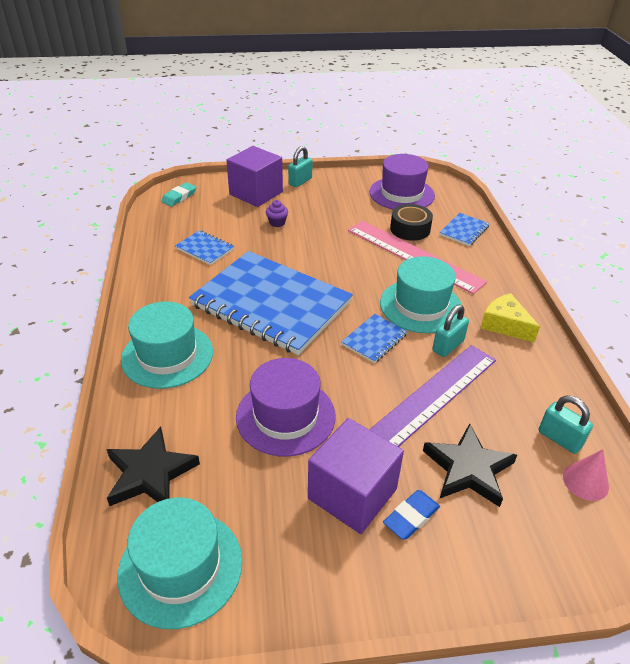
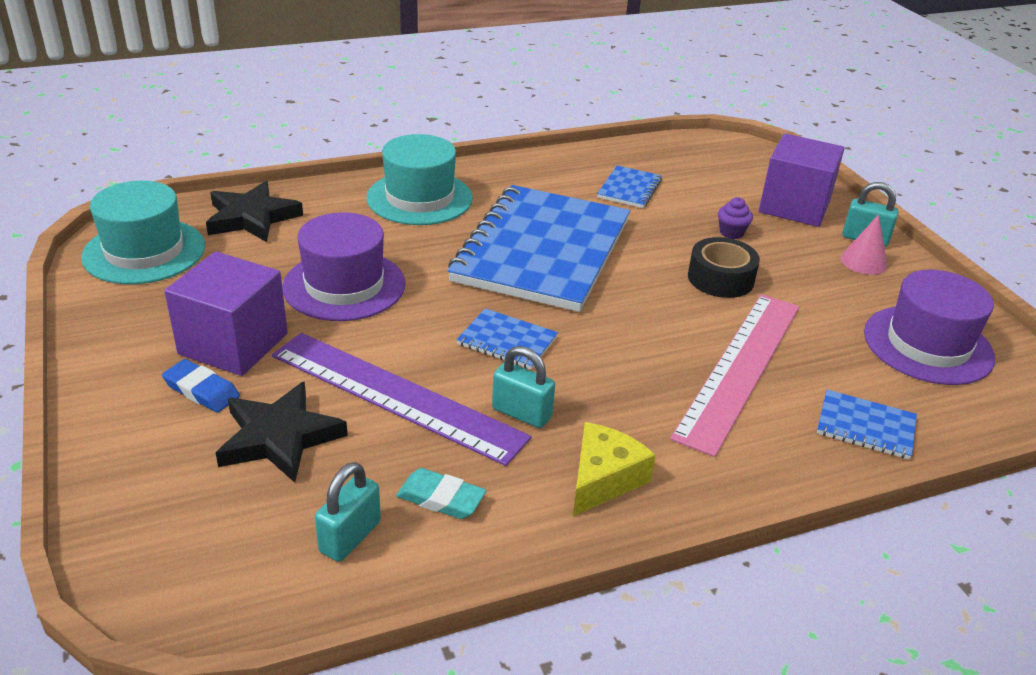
camera: 75 degrees right, 5 degrees down
(179, 197) = (732, 153): turquoise eraser -> turquoise eraser (441, 498)
(410, 229) = (818, 360): black tape -> black tape (720, 278)
(420, 306) = (607, 381): turquoise hat -> none
(585, 481) = (268, 562): pink cone -> pink cone (863, 261)

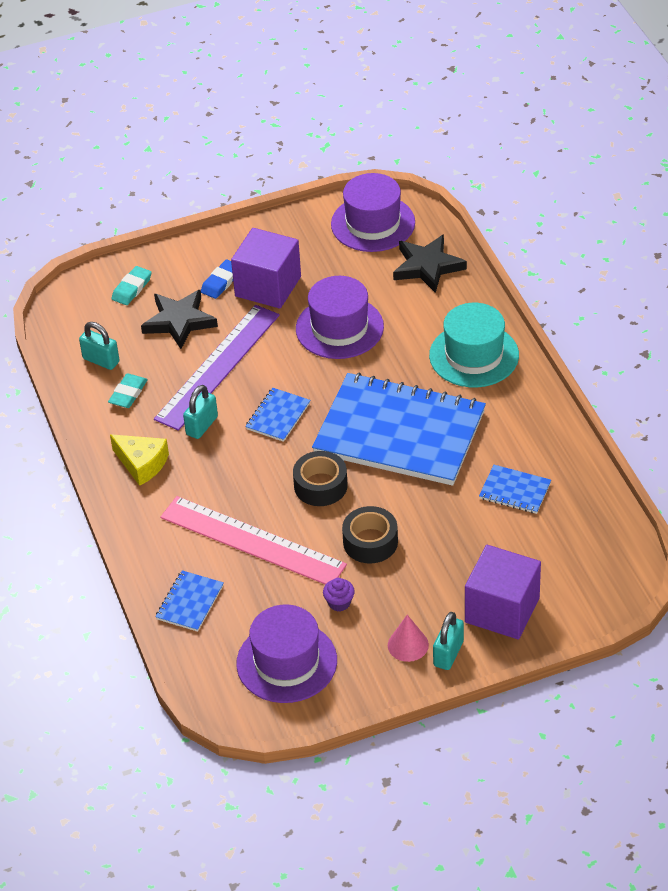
camera: 95 degrees right, 10 degrees up
(144, 251) = (373, 223): turquoise hat -> purple hat
(170, 498) = (132, 288): none -> turquoise eraser
(634, 310) = (320, 486): none -> black tape
(731, 232) = (445, 557): purple cupcake -> purple cupcake (339, 603)

